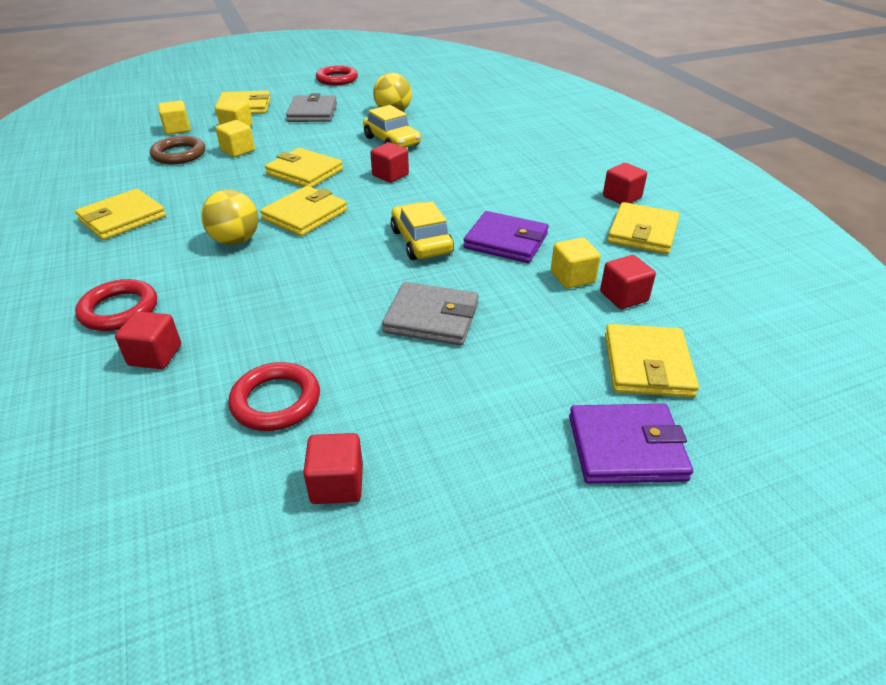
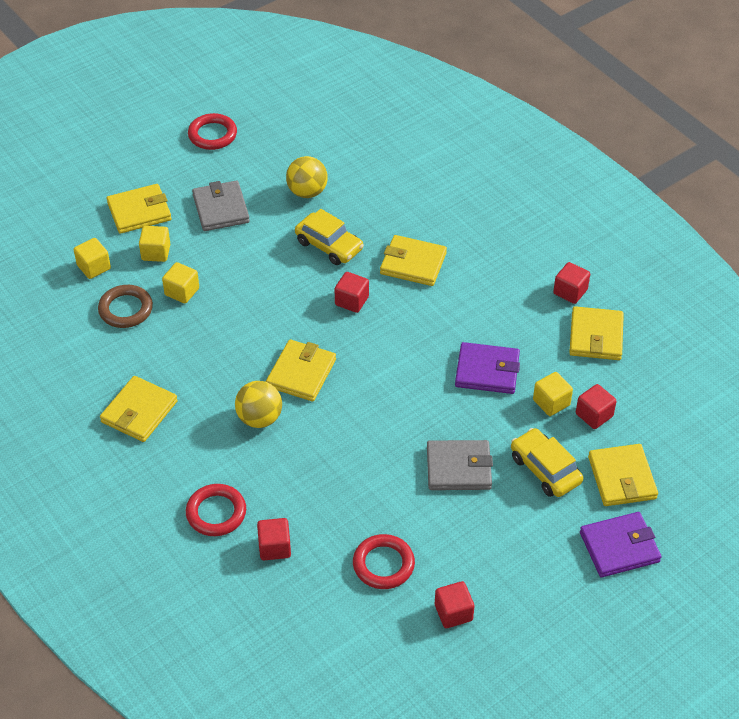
camera: 15 degrees left, 10 degrees up
(304, 172) = (268, 312): yellow wallet -> yellow wallet (413, 263)
(421, 241) = (417, 386): yellow car -> yellow car (545, 469)

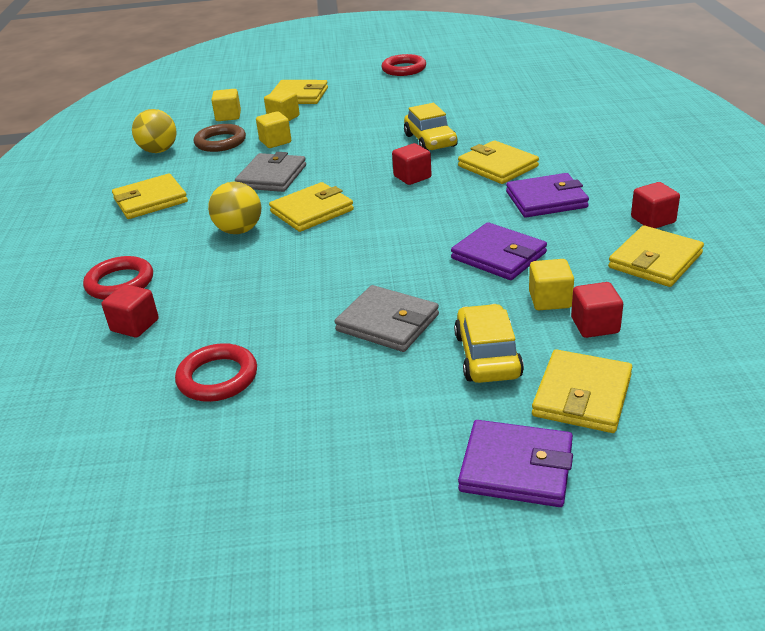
camera: 35 degrees right, 15 degrees down
(221, 209) = (363, 105): grey wallet -> grey wallet (272, 176)
(307, 192) = (446, 109): yellow ball -> yellow ball (159, 151)
(453, 613) = (240, 453): red cube -> none
(479, 294) = (546, 200): none -> purple wallet

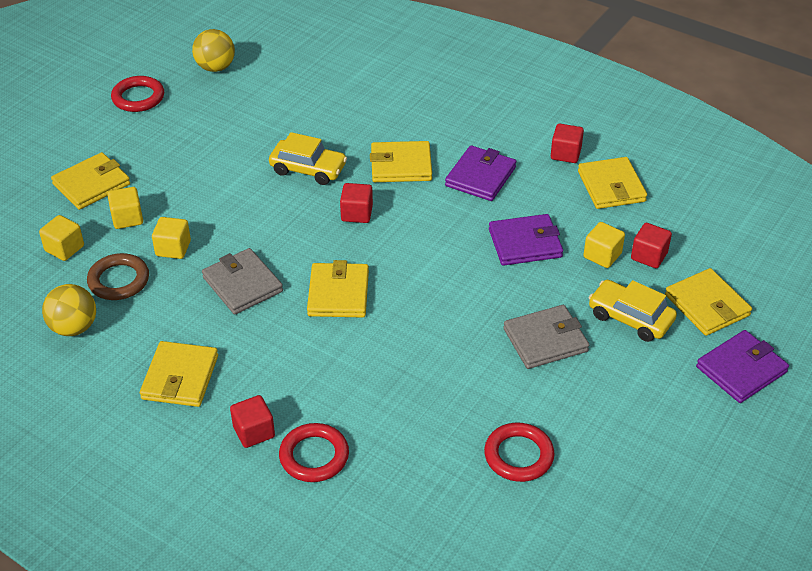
camera: 55 degrees left, 10 degrees up
(135, 325) = (395, 472): red cube -> red cube (254, 432)
(239, 230) = (315, 348): yellow ball -> yellow ball (215, 67)

